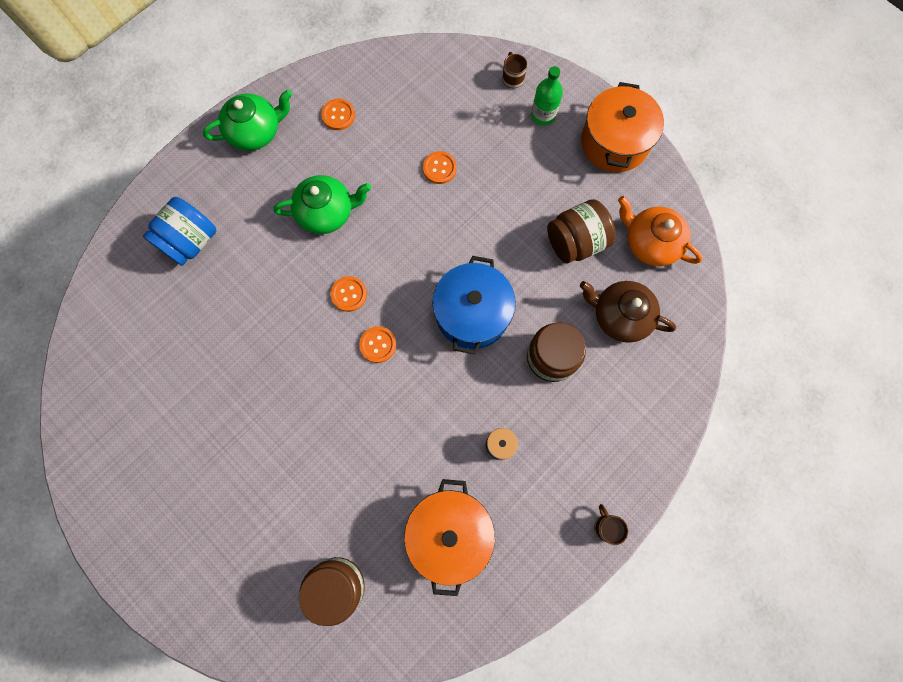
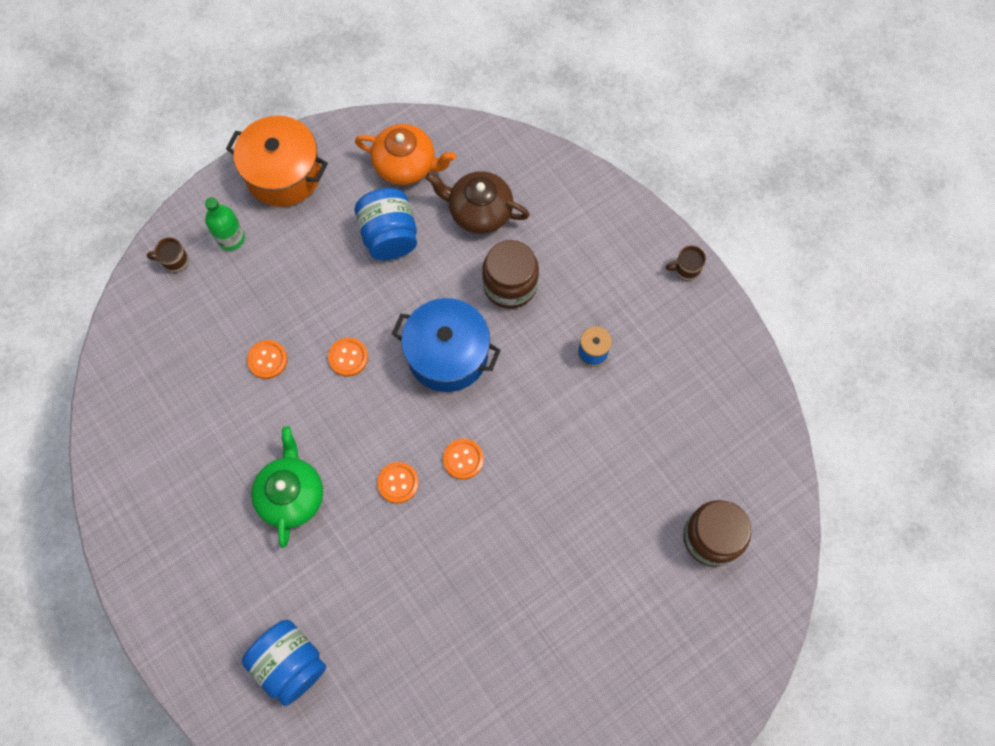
camera: 80 degrees left, 5 degrees down
(256, 132) = (162, 568): green teapot -> none
(338, 115) = (167, 464): orange button -> orange button (348, 357)
(449, 533) = (673, 416): orange pot -> none
(575, 242) = (389, 236): brown jar -> blue jar
(620, 316) = (479, 211): brown teapot -> brown teapot turned 75 degrees clockwise
(650, 242) = (406, 165): orange teapot -> orange teapot turned 120 degrees counterclockwise

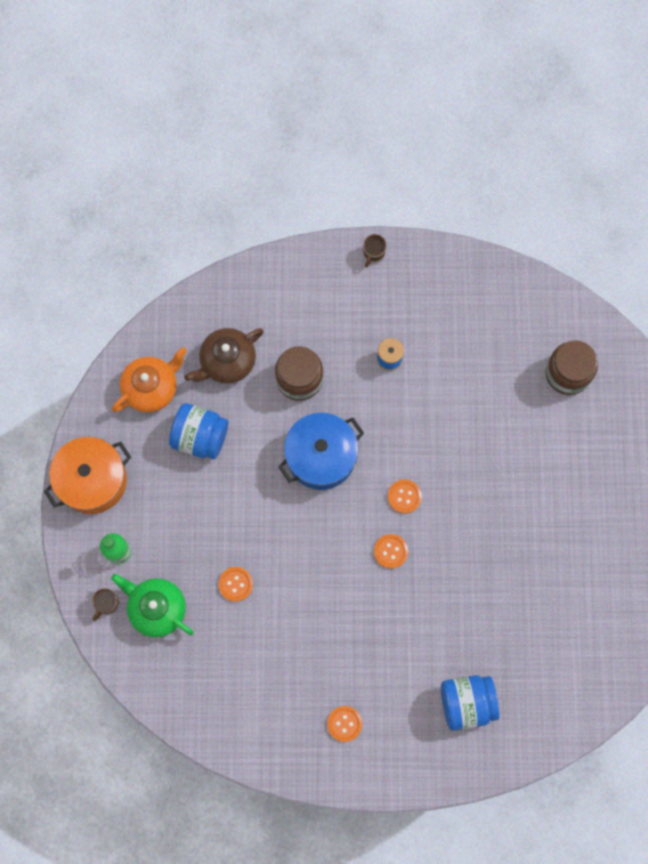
camera: 55 degrees left, 5 degrees up
(291, 494) = (349, 629): green teapot -> green teapot (156, 608)
(348, 357) = (274, 526): orange button -> orange button (344, 723)

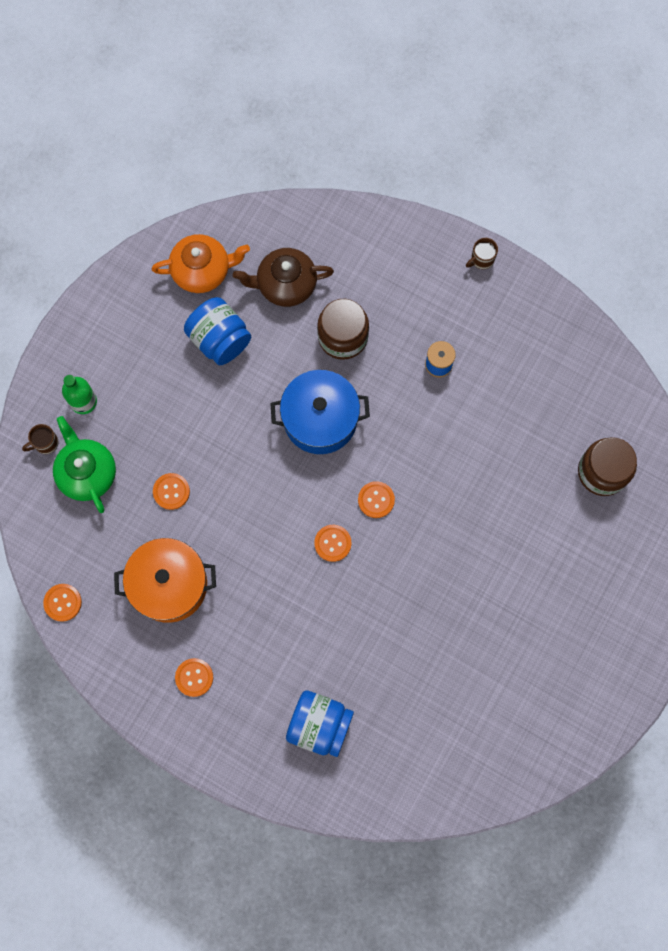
camera: 30 degrees right, 0 degrees up
(92, 480) = (99, 325): orange pot -> orange pot (169, 585)
(201, 726) = (63, 602): none -> orange button

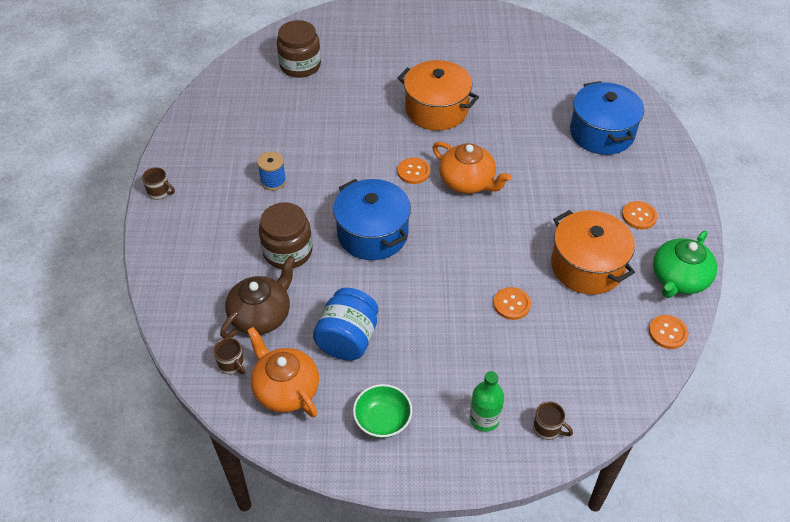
camera: 120 degrees left, 25 degrees down
(87, 472) = (546, 377): green teapot -> green teapot (678, 279)
(130, 327) = (382, 420): none -> green bowl
(250, 241) = (232, 364): none -> brown mug
(285, 284) = (261, 315): brown teapot -> brown teapot turned 105 degrees counterclockwise
(319, 725) = (602, 133): blue jar -> blue pot
(332, 543) = (467, 182): orange button -> orange teapot
(451, 575) = (436, 110): none -> orange pot

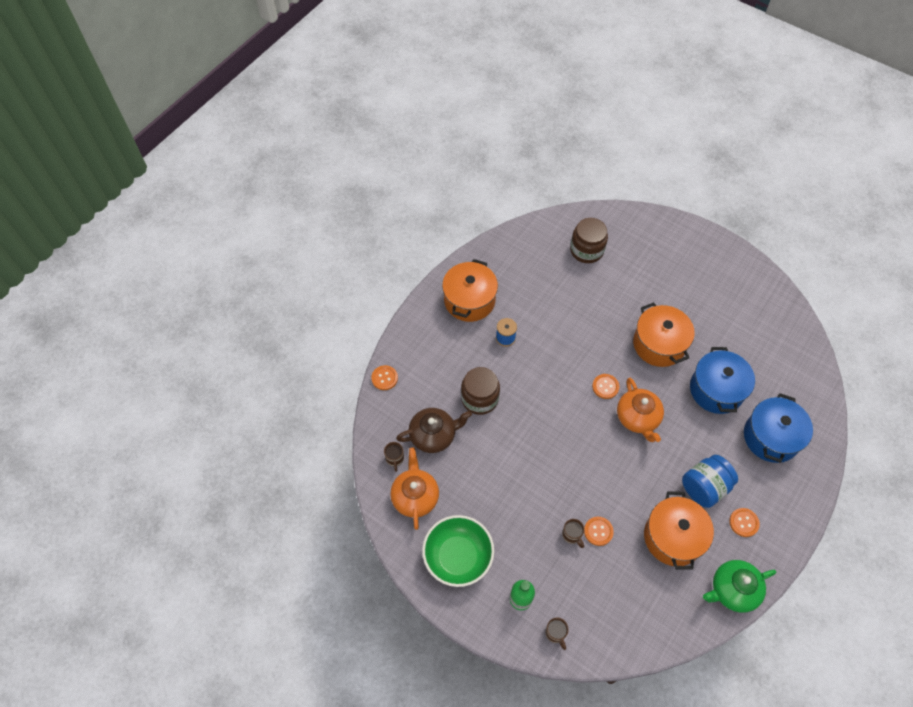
camera: 35 degrees right, 10 degrees up
(160, 192) = (428, 304): brown mug -> brown mug (572, 535)
(206, 167) = (469, 300): none -> orange pot
(347, 339) = (475, 487): blue jar -> blue jar (704, 487)
(372, 234) = (543, 419): blue pot -> blue pot (716, 390)
(382, 420) = (458, 557): green bowl -> green bowl, size x1.66
(668, 333) = (691, 623): orange button -> orange button (384, 378)

